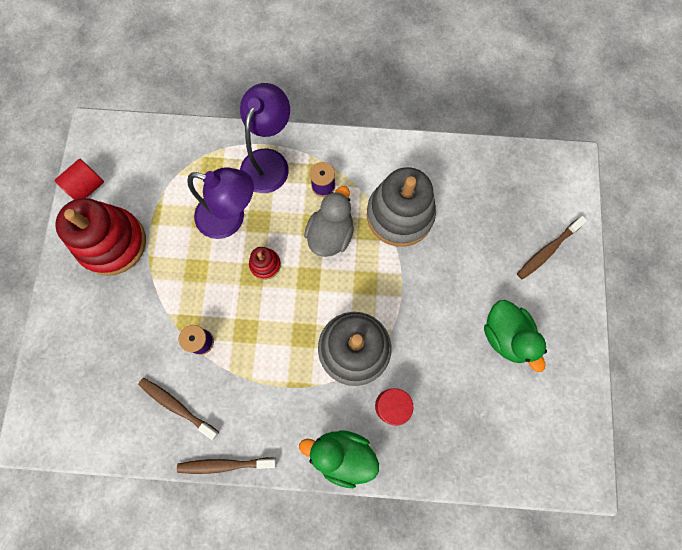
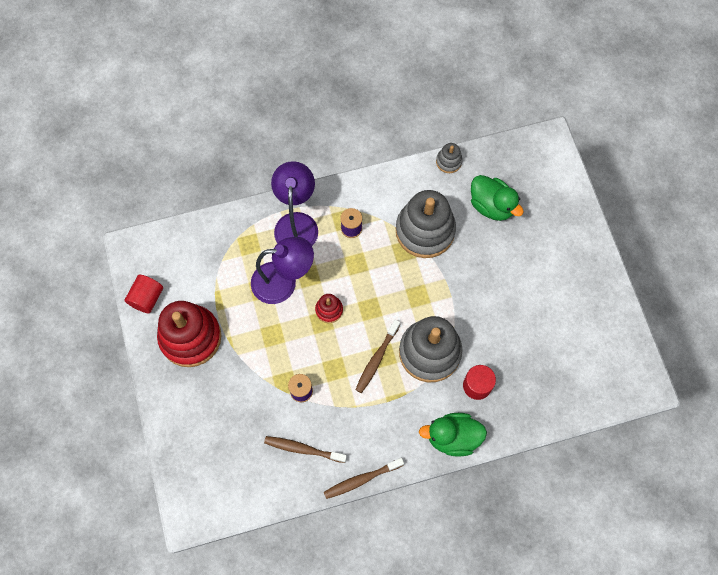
camera: 20 degrees left, 5 degrees down
(330, 234) = (373, 266): grey duck -> none
(453, 150) = (448, 161): none -> grey stacking toy
(506, 336) = (547, 299): green duck -> green duck (491, 206)
(547, 250) = (555, 219): brown toothbrush -> brown toothbrush (377, 359)

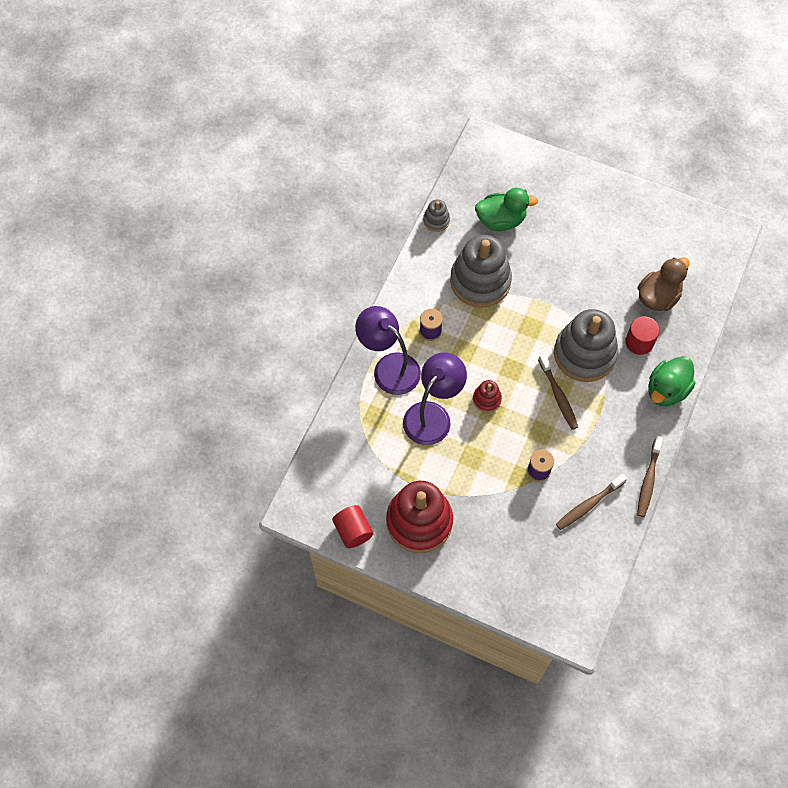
camera: 50 degrees left, 5 degrees down
(531, 371) = (658, 297): none -> brown duck

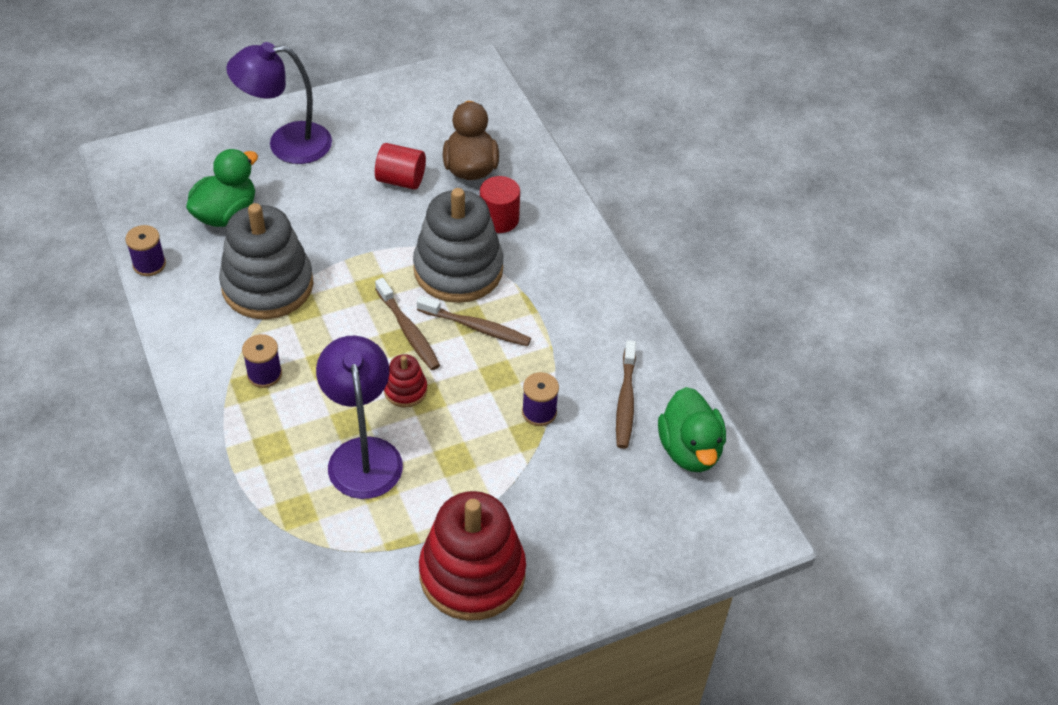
camera: 50 degrees left, 15 degrees down
(353, 531) = (407, 654): red cylinder -> red cylinder (401, 180)
(389, 367) = (256, 447): purple lamp -> purple lamp (286, 144)
(436, 220) = (149, 264): grey stacking toy -> purple spool
(648, 480) = (653, 331): brown toothbrush -> brown toothbrush (408, 331)
(666, 390) = (574, 240): green duck -> green duck (689, 450)

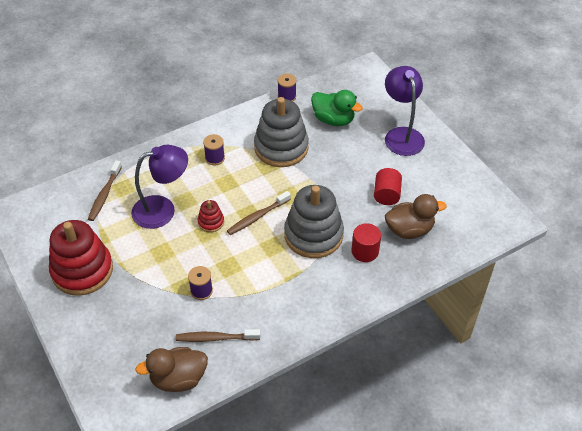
camera: 85 degrees right, 0 degrees up
(476, 327) = (266, 250): brown toothbrush -> brown toothbrush (104, 195)
(689, 450) = (178, 379): green duck -> brown duck

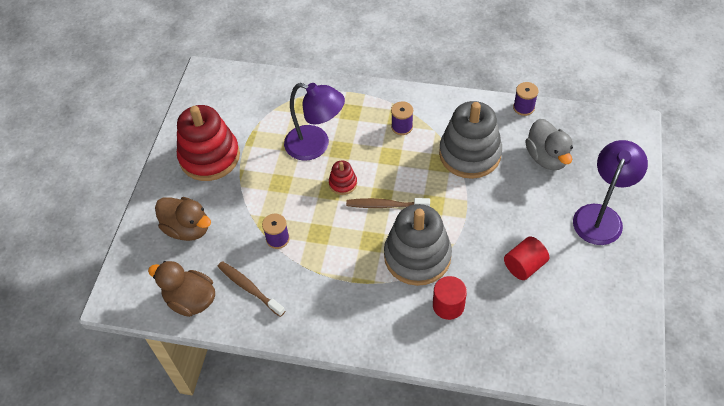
camera: 45 degrees right, 5 degrees up
(104, 195) = (284, 103): brown toothbrush -> none
(333, 119) = (547, 157): green duck -> grey duck
(409, 230) = (512, 315): brown duck -> brown duck (187, 228)

